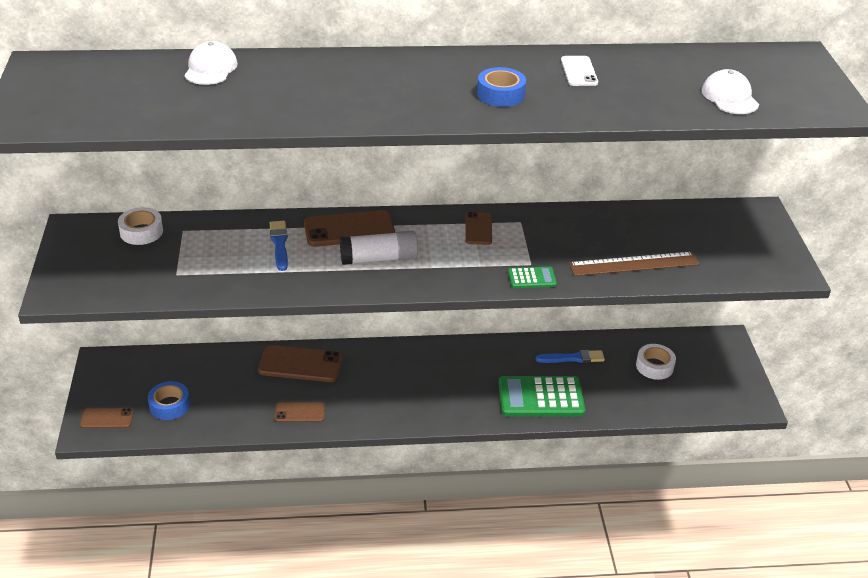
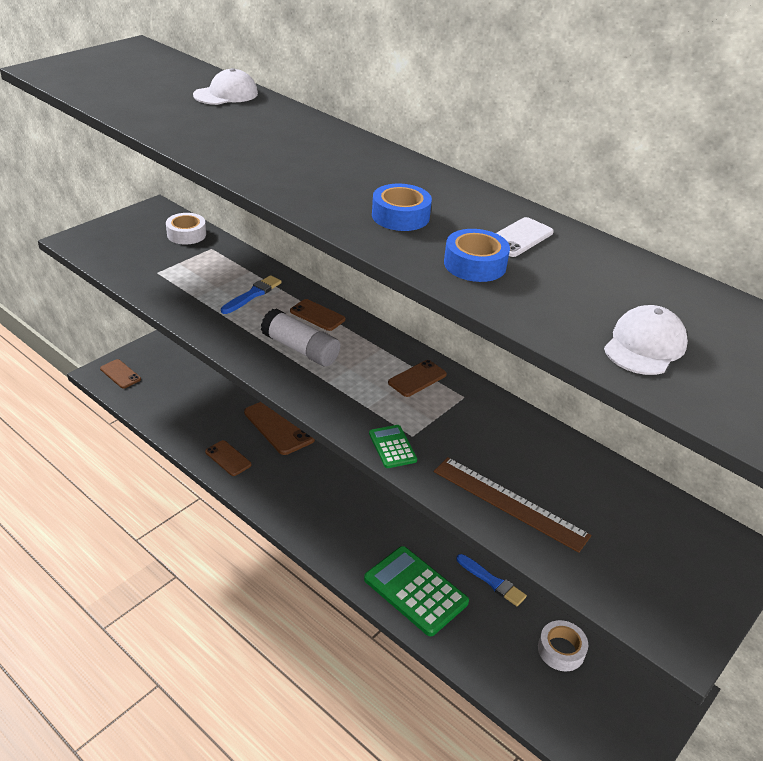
camera: 45 degrees right, 0 degrees up
(169, 405) = (163, 392): blue tape -> blue tape (475, 264)
(349, 229) = (317, 315): brown phone -> brown phone, size x0.59
(532, 278) = (392, 447): green calculator -> green calculator turned 150 degrees counterclockwise

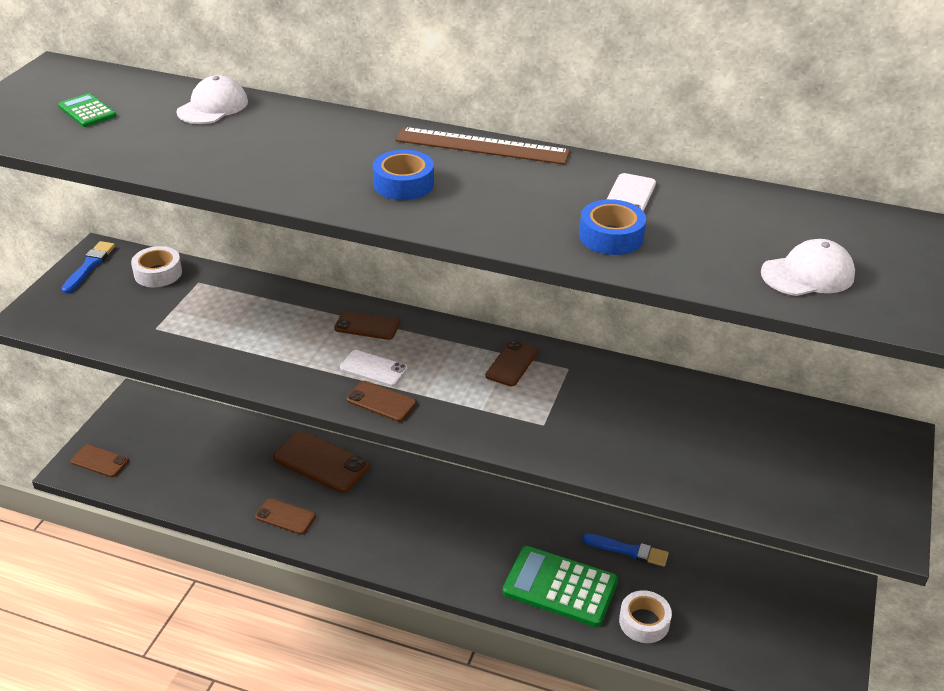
camera: 20 degrees left, 0 degrees up
(252, 295) = (282, 323): blue brush -> blue brush (89, 266)
(289, 376) = (381, 402): none -> brown phone
(300, 349) = (374, 369): white glue stick -> white phone
(392, 447) = (532, 442): green calculator -> green calculator (87, 111)
(400, 216) = (505, 204): blue tape -> blue tape (403, 184)
(509, 503) = (673, 461): brown ruler -> brown ruler (482, 146)
(561, 650) = (725, 593): white tape -> white tape (644, 622)
(645, 346) = (808, 274): white cap -> white cap turned 60 degrees clockwise

